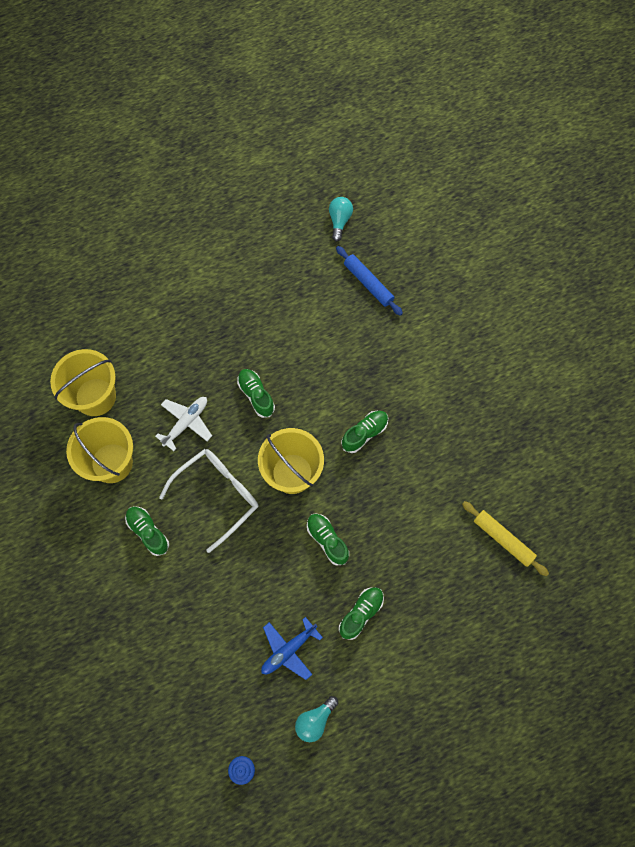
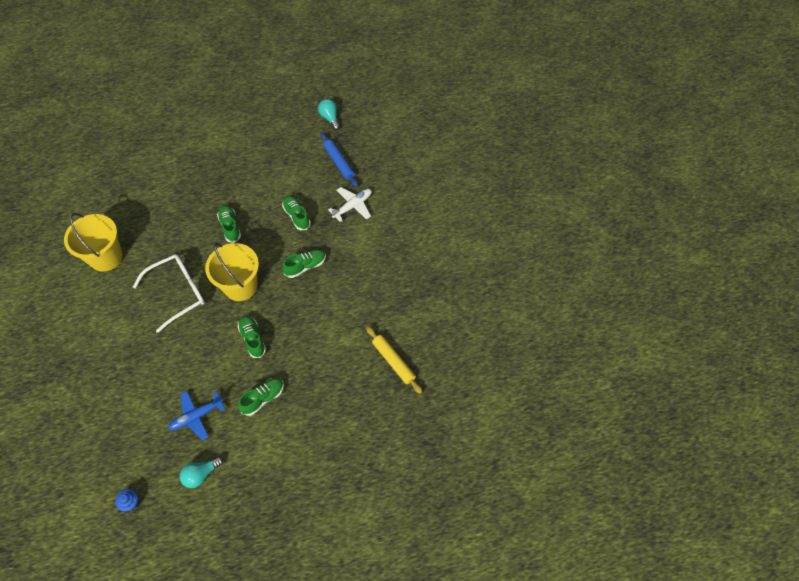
camera: 10 degrees right, 10 degrees down
(95, 397) = (110, 210): yellow bucket -> none
(148, 532) = (116, 310): green shoe -> green shoe (297, 216)
(186, 423) = (171, 238): white plane -> white plane (353, 206)
(339, 221) = (330, 118): turquoise light bulb -> turquoise light bulb turned 45 degrees counterclockwise

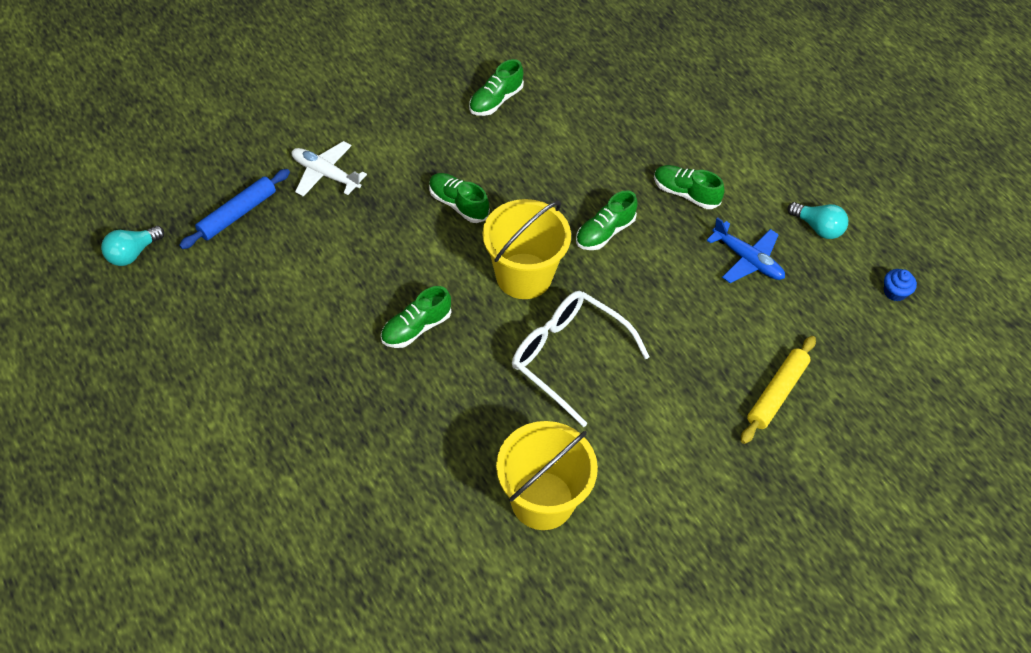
camera: 110 degrees left, 5 degrees down
(297, 216) = (366, 241): green shoe -> green shoe (496, 100)
(393, 361) = (570, 73): yellow rolling pin -> yellow rolling pin (776, 393)

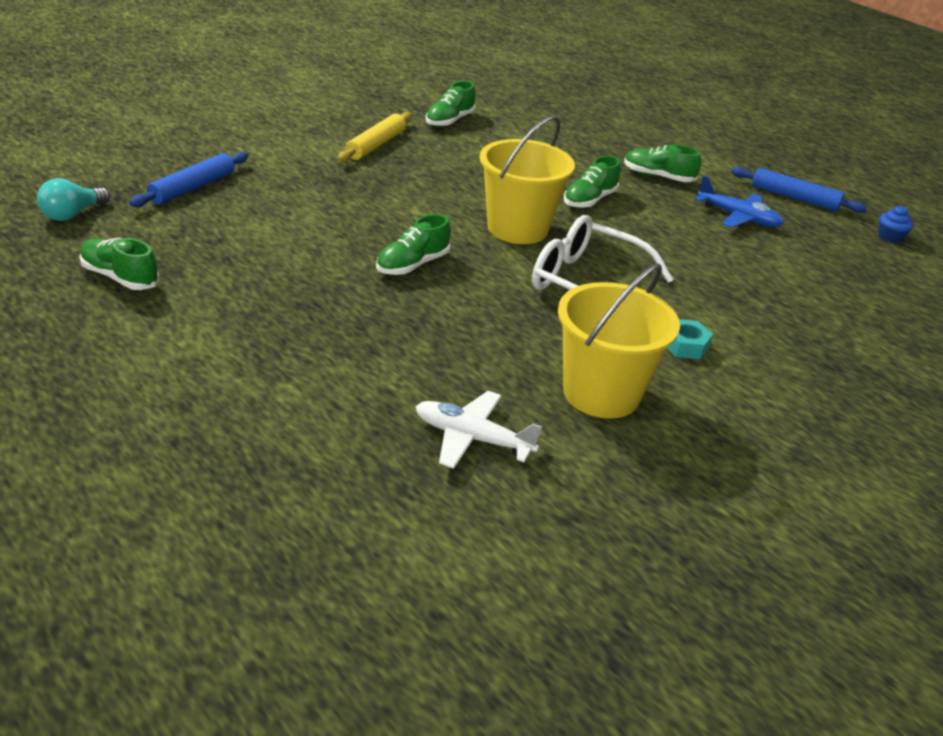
camera: 10 degrees left, 20 degrees down
(325, 174) = (285, 163): white plane -> white plane (472, 438)
(458, 204) = (432, 182): green shoe -> green shoe (120, 277)
(634, 443) = (685, 345): none -> turquoise nut
(776, 393) = (815, 305): yellow rolling pin -> yellow rolling pin (375, 145)
(817, 228) = (794, 198): turquoise light bulb -> blue rolling pin

